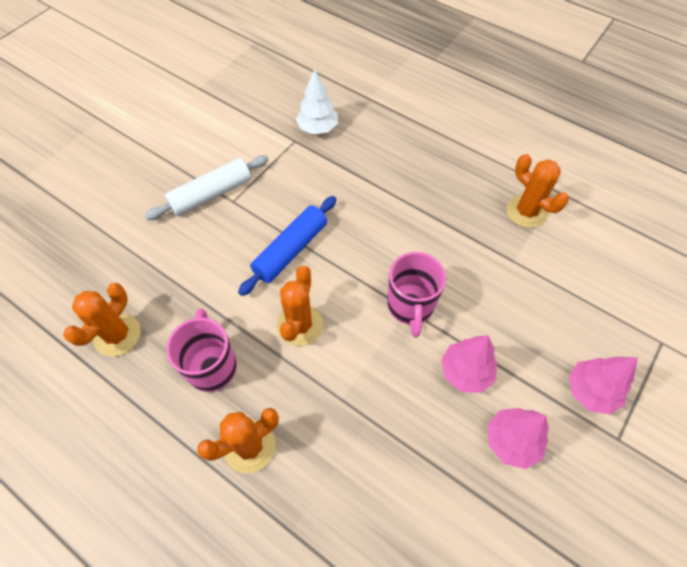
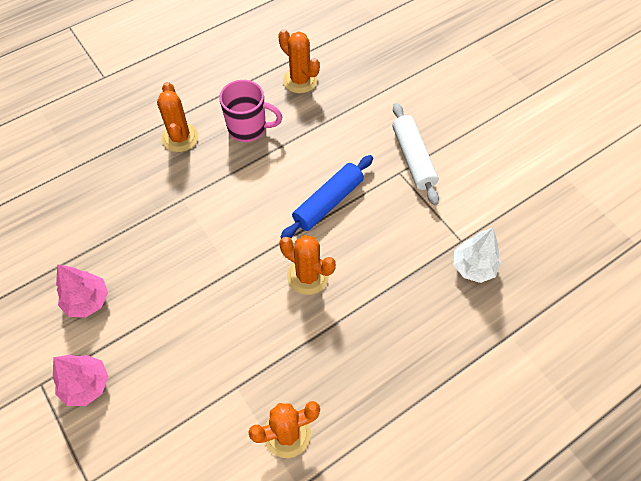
camera: 110 degrees right, 0 degrees up
(291, 250) = (328, 202): blue rolling pin -> blue rolling pin turned 75 degrees clockwise
(300, 325) = (254, 189): orange cactus -> orange cactus (308, 276)
(410, 306) = (232, 274): pink mug -> none
(465, 372) = (155, 293): pink tree -> none

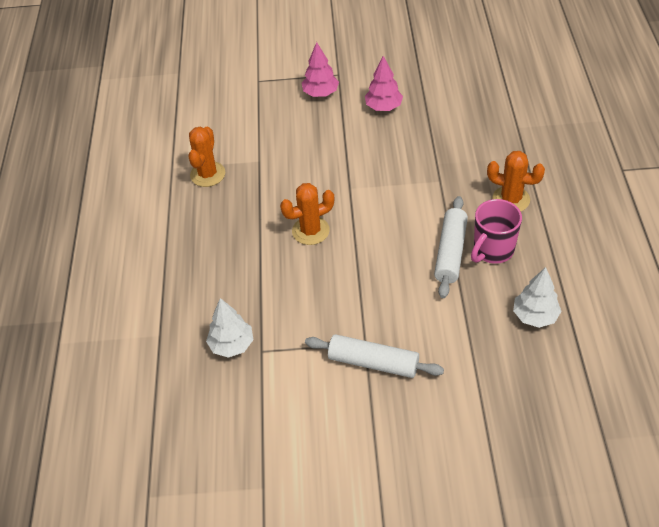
camera: 125 degrees right, 10 degrees down
(268, 155) = (450, 252): none -> white rolling pin
(300, 80) = (535, 316): orange cactus -> white tree
(328, 202) = (370, 273): blue rolling pin -> none

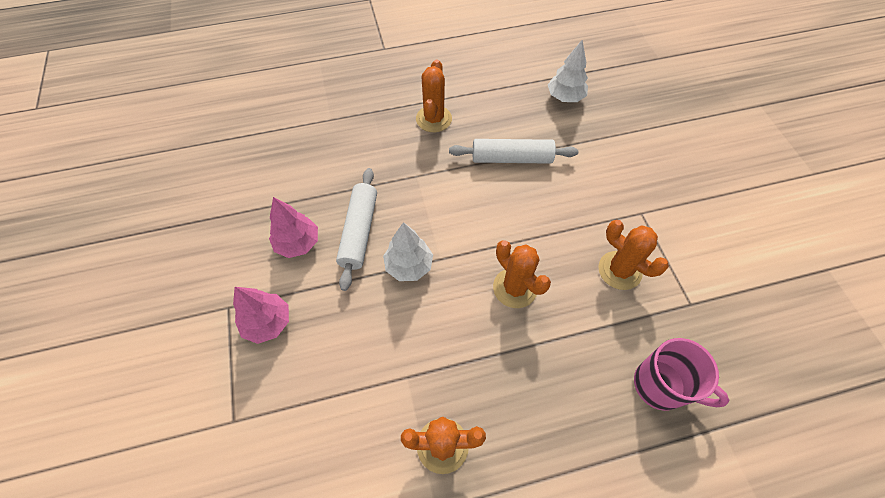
camera: 105 degrees left, 10 degrees up
(232, 345) = (697, 337): white tree -> white tree (409, 266)
(308, 307) = (619, 270): none -> orange cactus
(373, 362) = (660, 203): white rolling pin -> white rolling pin (359, 231)
(492, 250) = (500, 128): pink mug -> pink mug (660, 386)

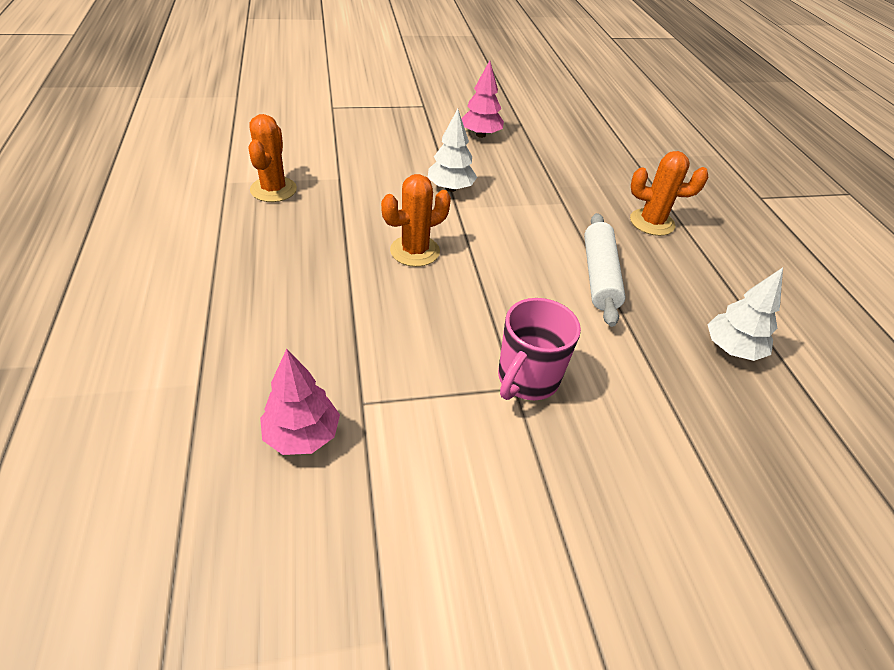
camera: 90 degrees right, 15 degrees down
(268, 323) = (406, 120): pink tree -> pink tree (302, 435)
(359, 231) = (492, 164): white rolling pin -> none
(619, 270) = (424, 341): orange cactus -> none
(660, 386) = (267, 341): pink mug -> pink mug (527, 379)

